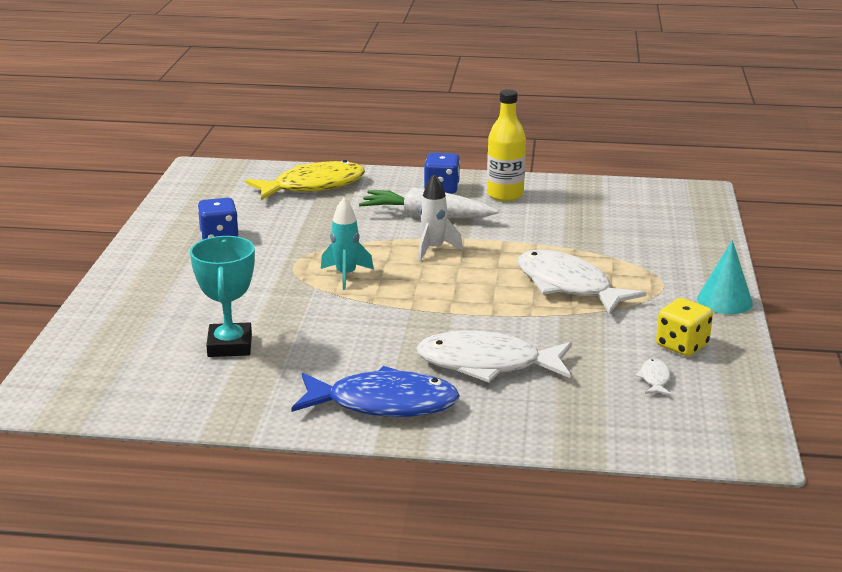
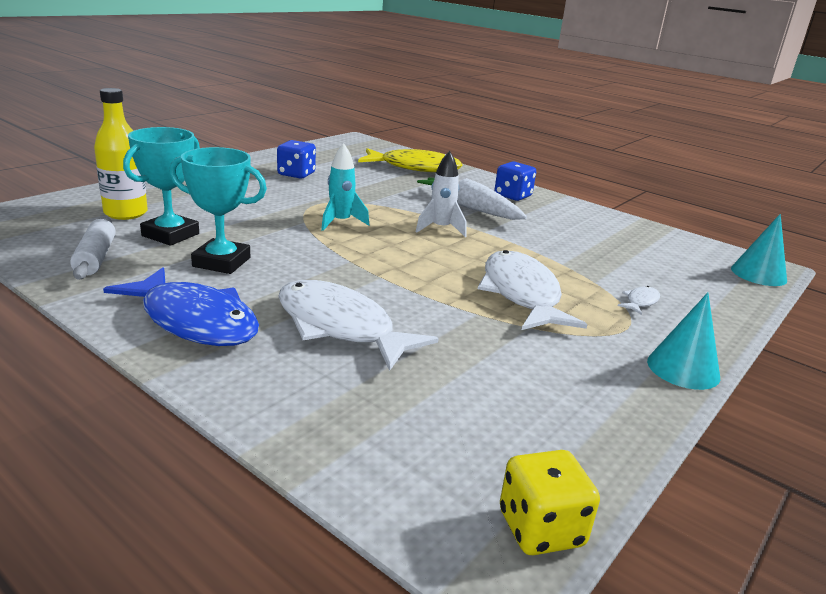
camera: 30 degrees right, 0 degrees up
(211, 391) = (96, 257): none -> white rolling pin
(317, 352) = (221, 262): none -> turquoise trophy
(505, 195) = (562, 214): yellow bottle -> yellow bottle (126, 213)
(654, 379) = (492, 414): white fish -> white fish (640, 302)
(682, 346) = (572, 393): yellow dice -> yellow dice (540, 528)
(699, 201) = (758, 274): none -> turquoise cone

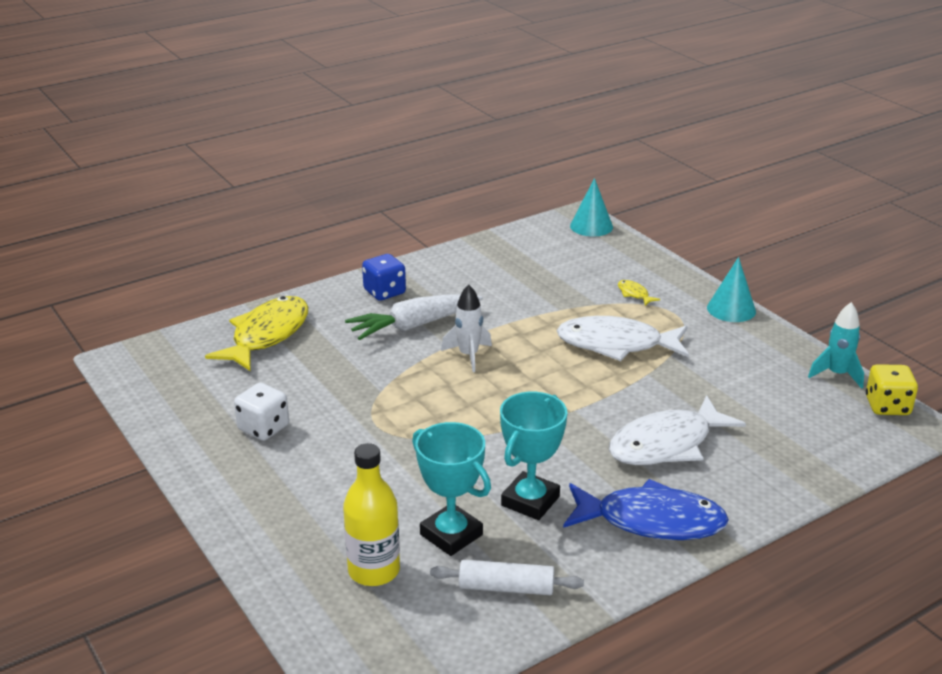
camera: 70 degrees left, 5 degrees up
(195, 320) = (651, 521): blue fish -> blue fish turned 45 degrees clockwise
(296, 174) = (263, 428): blue dice -> white dice
(340, 222) = (438, 415): turquoise rocket -> turquoise rocket (837, 374)
(640, 302) = (634, 294): white fish -> yellow fish

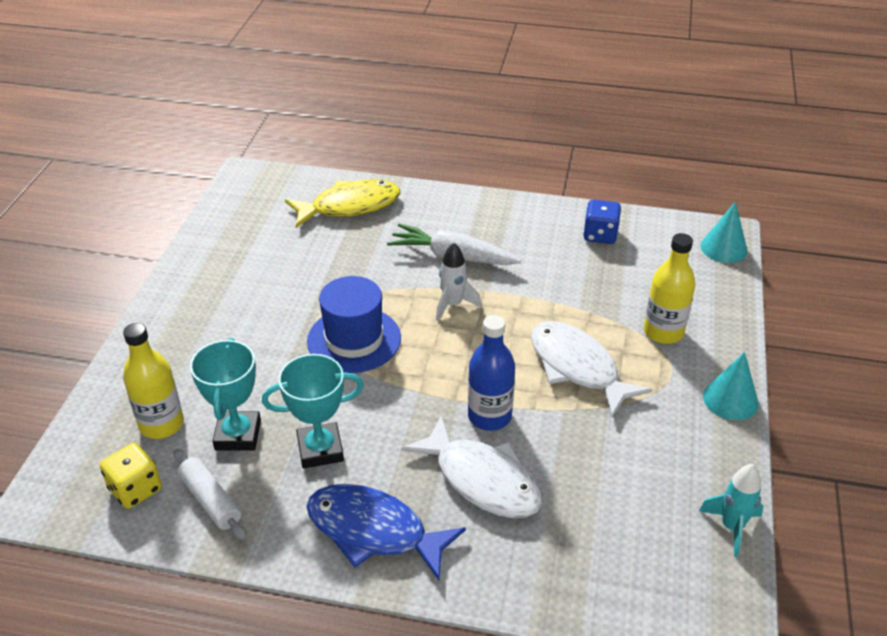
camera: 45 degrees right, 10 degrees up
(263, 428) = (250, 275): white dice -> none
(384, 292) = (472, 216): blue dice -> blue dice (600, 235)
(432, 419) = (354, 339): none -> blue hat
(609, 406) = (489, 416): none -> blue bottle
(634, 294) = (663, 332): yellow fish -> yellow bottle
(651, 521) = (373, 531): blue fish -> blue fish turned 150 degrees clockwise
(666, 444) = (482, 479): white fish -> white fish turned 150 degrees counterclockwise
(887, 406) = (731, 591): yellow dice -> yellow dice (135, 489)

